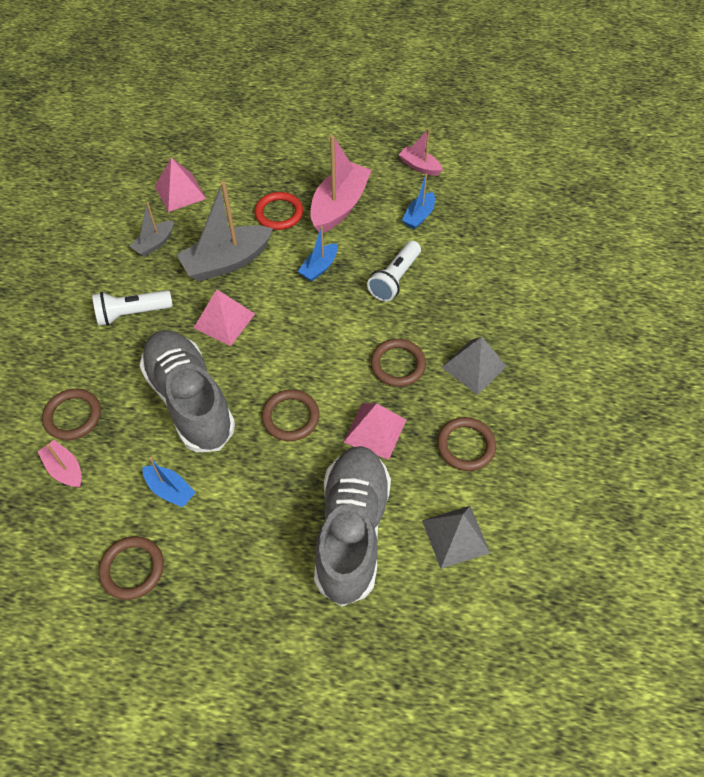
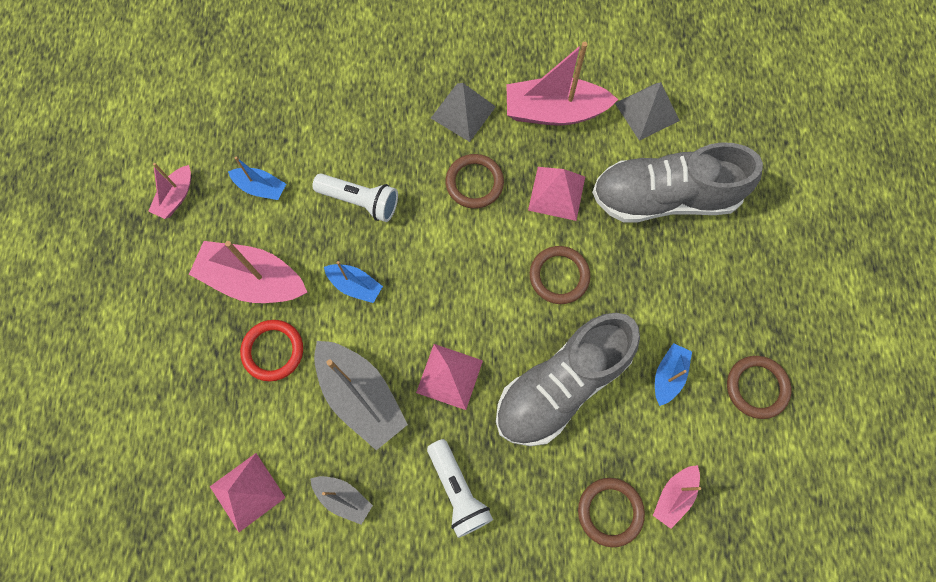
camera: 100 degrees left, 15 degrees up
(466, 445) = (554, 111): brown ring -> pink boat

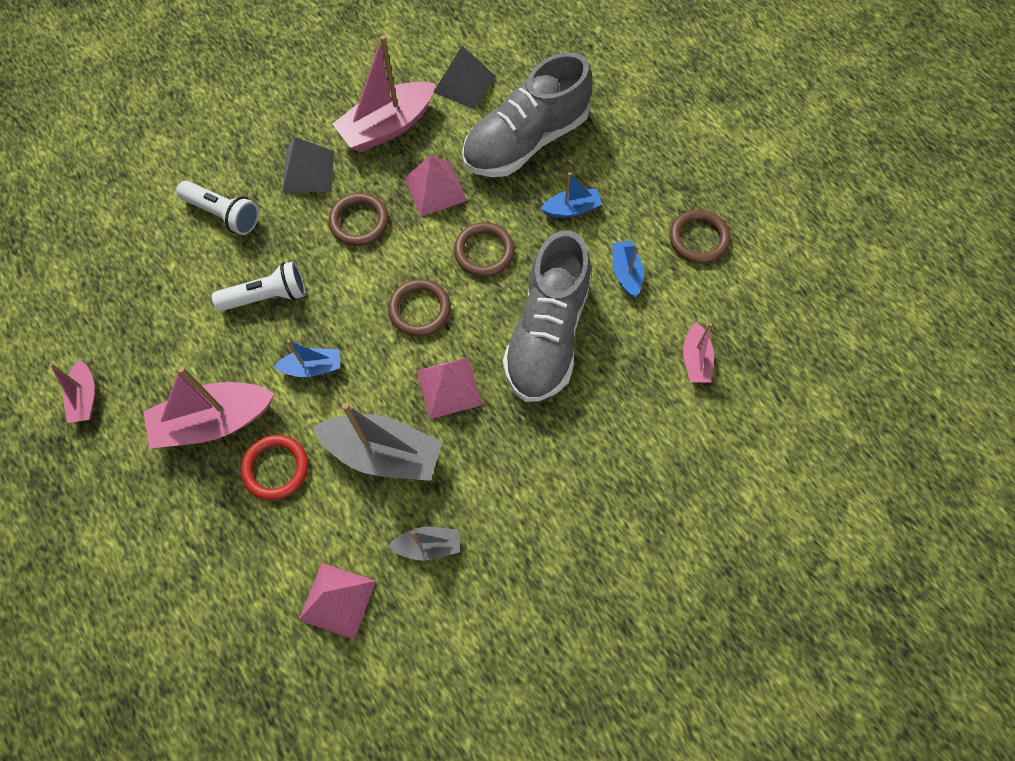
camera: 35 degrees left, 5 degrees down
(261, 188) = (164, 340): blue boat -> blue boat (571, 209)
(458, 491) = (522, 472): white flashlight -> white flashlight (223, 214)
(610, 512) = (655, 405): brown ring -> brown ring (420, 309)

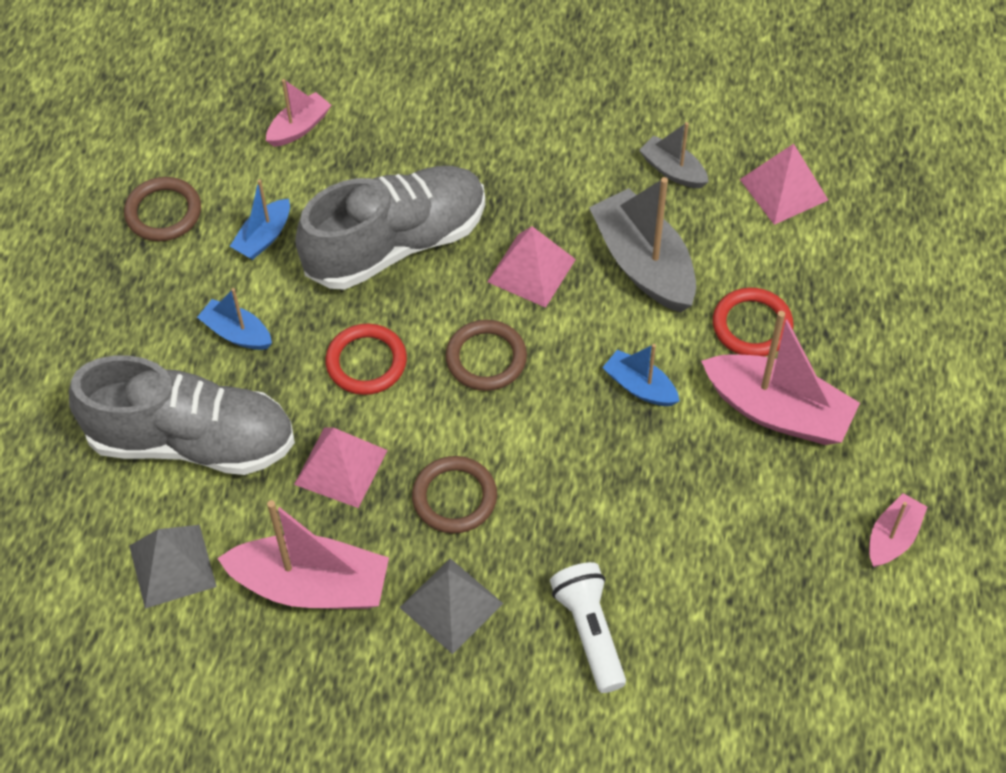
camera: 135 degrees left, 10 degrees down
(267, 296) = (623, 494): white flashlight -> none
(484, 251) = (366, 362): brown ring -> red ring

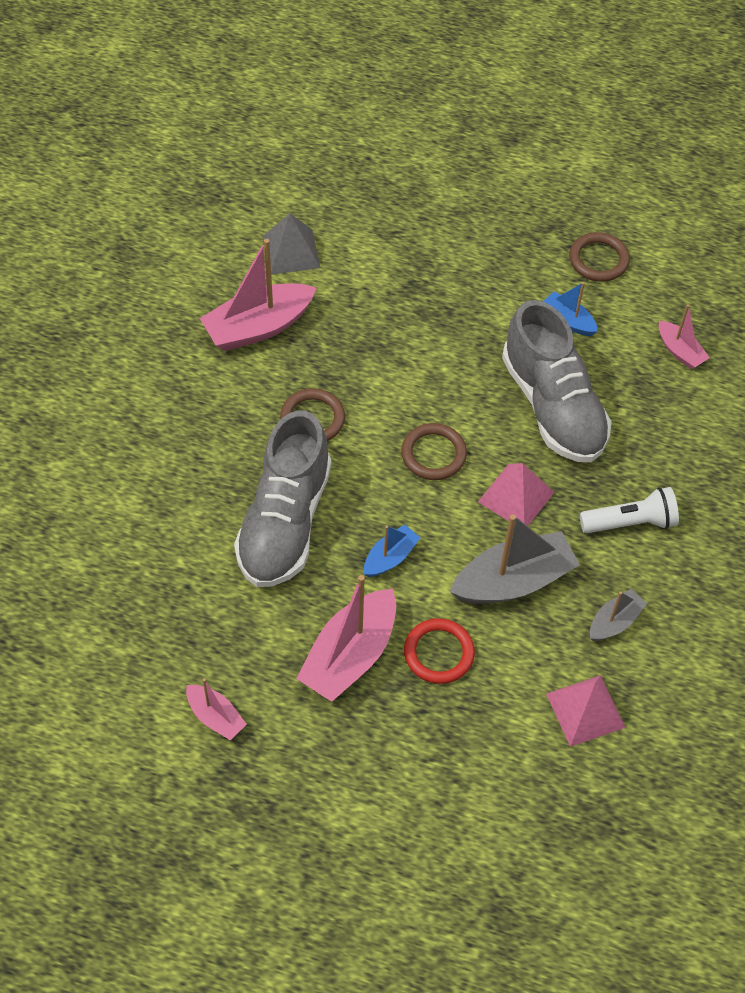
camera: 95 degrees right, 0 degrees up
(192, 440) = (389, 267): grey shoe -> grey shoe (285, 521)
(237, 333) = (479, 298): blue boat -> none
(311, 586) = (258, 327): pink boat -> pink boat turned 45 degrees clockwise
(340, 467) = (351, 352): pink pyramid -> none
(366, 362) = (441, 376): red ring -> none
(451, 605) = (225, 407): grey pyramid -> none
(590, 631) = (184, 489): white flashlight -> white flashlight (630, 522)

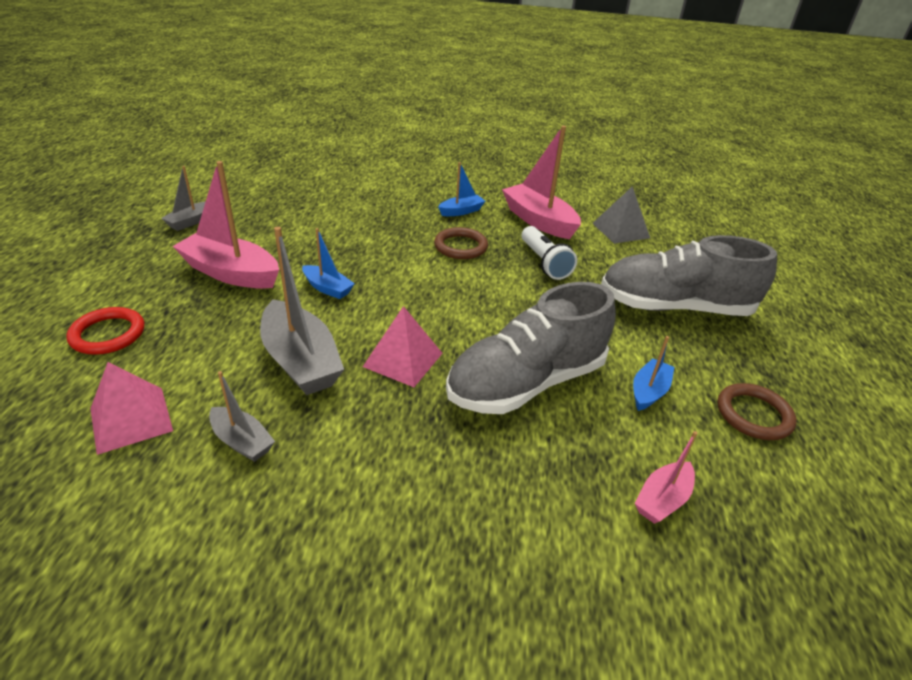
camera: 80 degrees right, 20 degrees down
(215, 717) = (190, 222): pink boat -> grey boat
(223, 404) = (461, 211): none -> blue boat
(285, 521) = (360, 239): grey shoe -> grey shoe (674, 307)
(433, 454) = (442, 307): brown ring -> none
(439, 653) = (224, 318): red ring -> red ring (108, 334)
(630, 522) = (381, 453): white flashlight -> white flashlight (544, 263)

